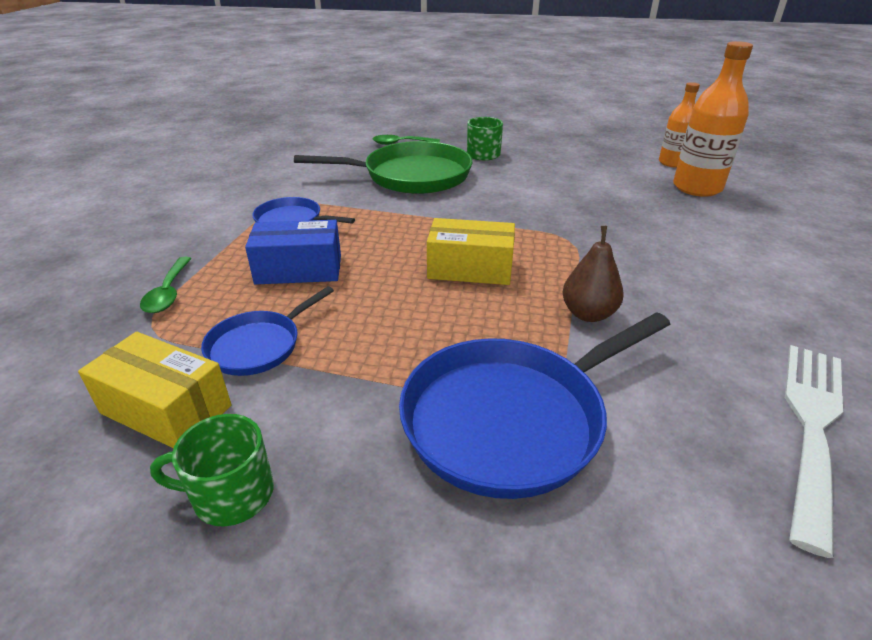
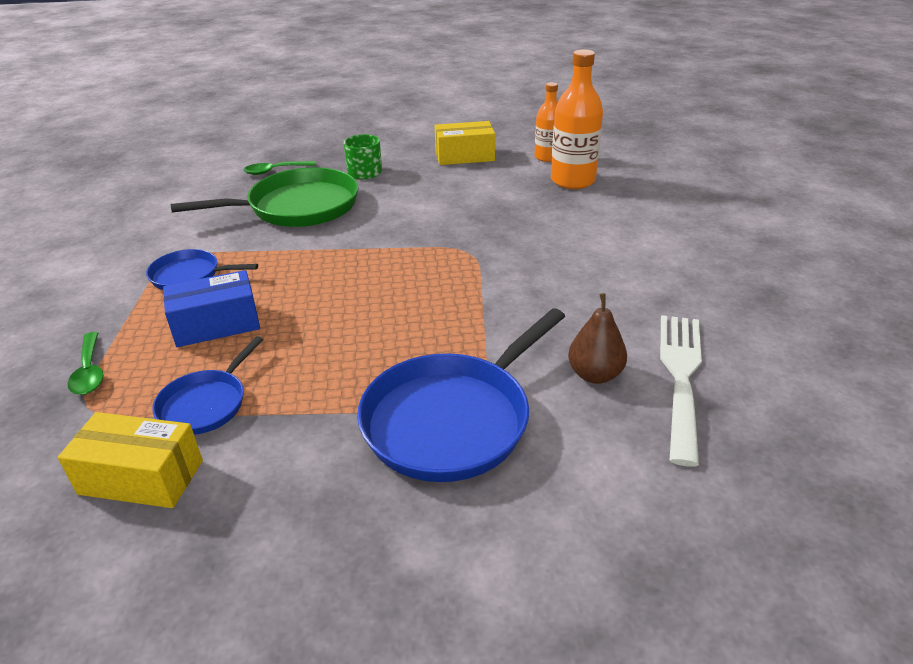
camera: 15 degrees left, 0 degrees up
(231, 494) = (234, 530): green mug -> none
(470, 269) = (383, 295): yellow box -> yellow box (464, 156)
(588, 314) = (498, 318): brown pear -> brown pear (595, 375)

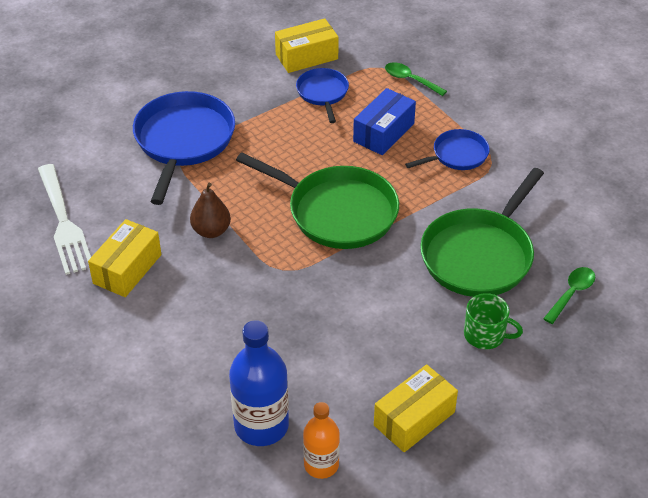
camera: 145 degrees right, 10 degrees up
(365, 273) = (337, 212): none -> green pan
(572, 181) = (261, 425): orange bottle -> blue bottle
(595, 375) = (118, 201): brown pear -> brown pear (211, 231)
(623, 303) = (127, 269): none -> yellow box

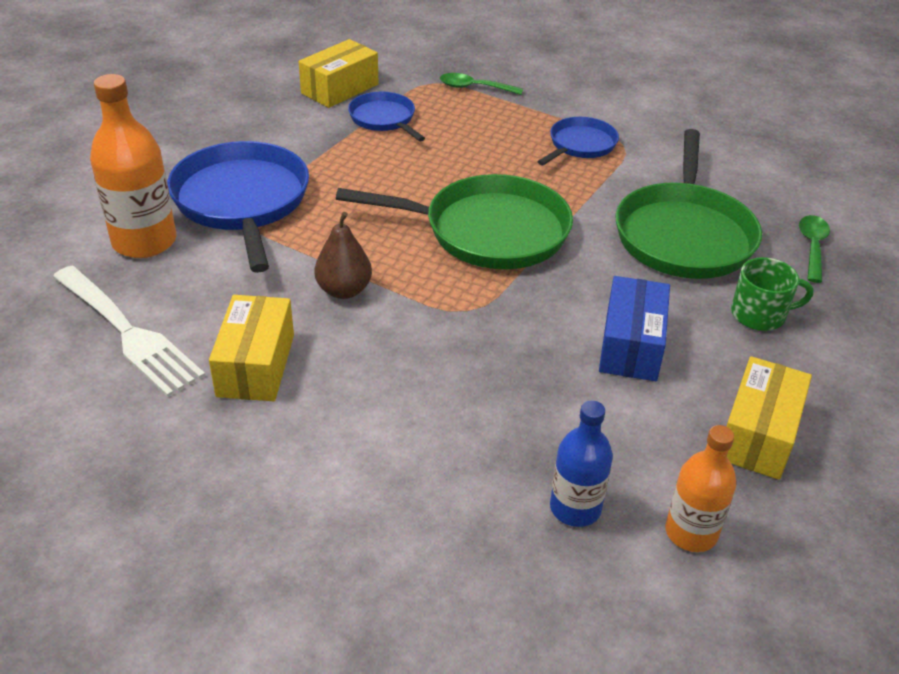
camera: 25 degrees left, 5 degrees down
(105, 156) = (144, 242): none -> orange bottle
(261, 425) = (575, 508): blue bottle -> blue bottle, size x0.62
(383, 132) = (482, 141): blue box -> blue box (631, 345)

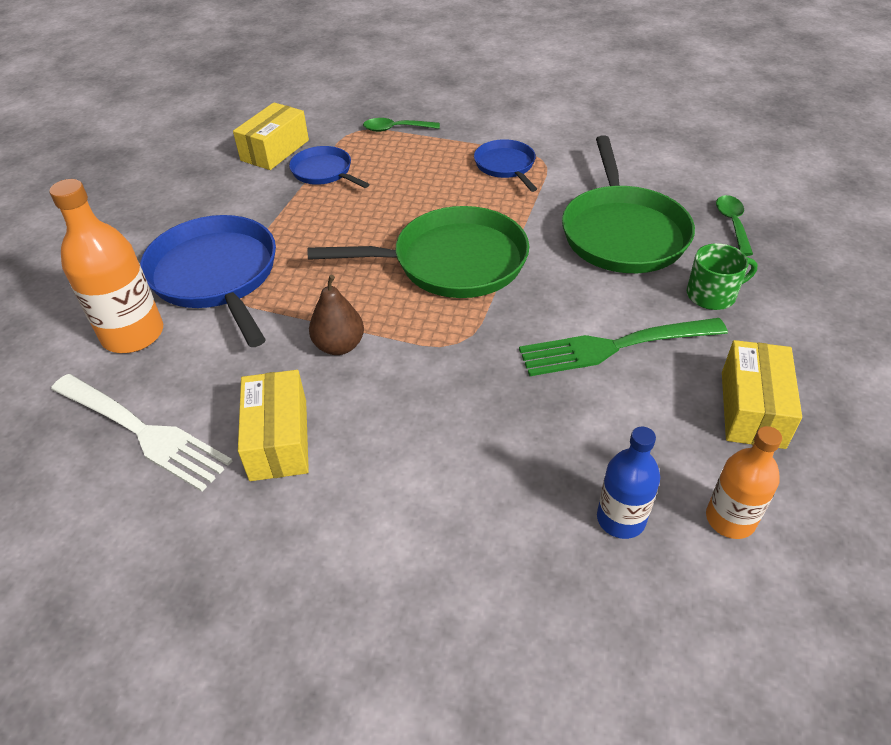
camera: 10 degrees left, 5 degrees up
(580, 145) = (506, 166): blue pan -> blue pan turned 45 degrees counterclockwise
(631, 345) = (614, 346): blue box -> green fork

